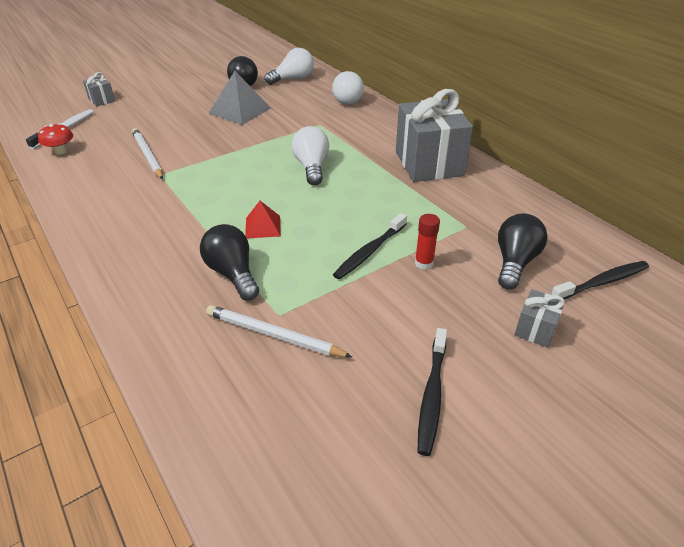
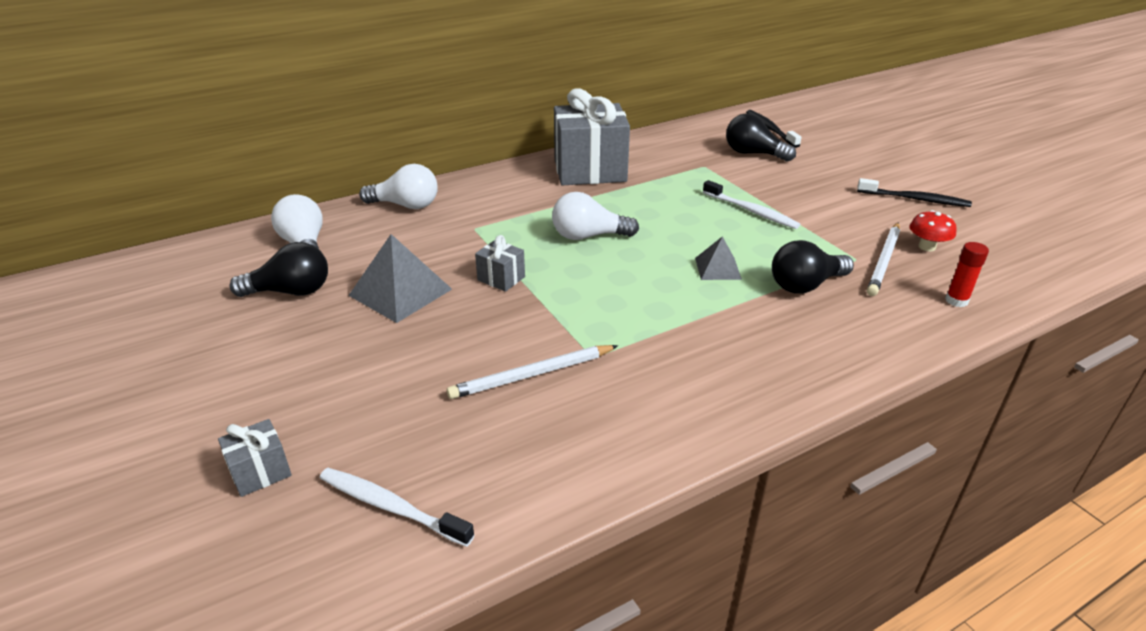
camera: 85 degrees left, 5 degrees down
(60, 151) = (491, 492): red mushroom -> red mushroom (927, 247)
(262, 226) = (717, 268): red pyramid -> grey pyramid
(369, 251) = (751, 211): black toothbrush -> white toothbrush
(424, 263) = (763, 188): red glue stick -> red glue stick (956, 300)
(535, 329) = (831, 157): grey gift -> grey gift (501, 278)

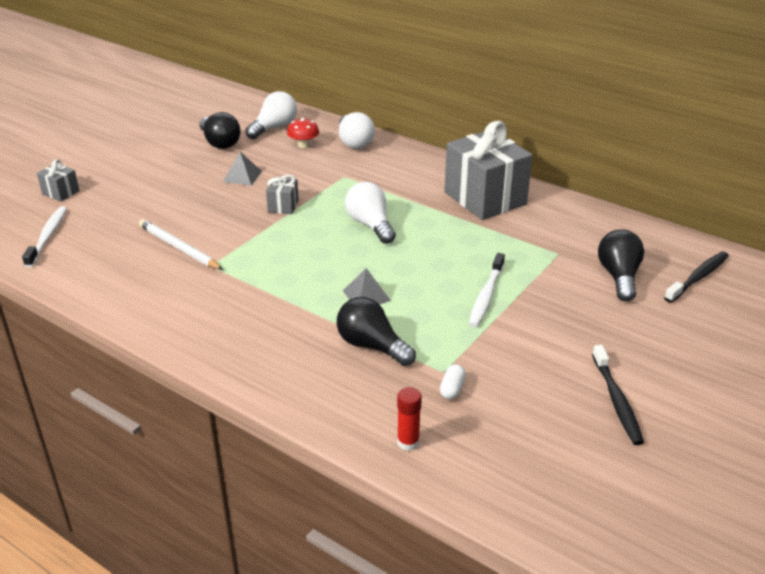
camera: 65 degrees right, 0 degrees up
(400, 292) = (242, 176): grey pyramid -> grey pyramid, size x0.58
(884, 261) = (452, 389): white pencil -> white capsule
(927, 247) = (506, 416): red mushroom -> red mushroom (303, 145)

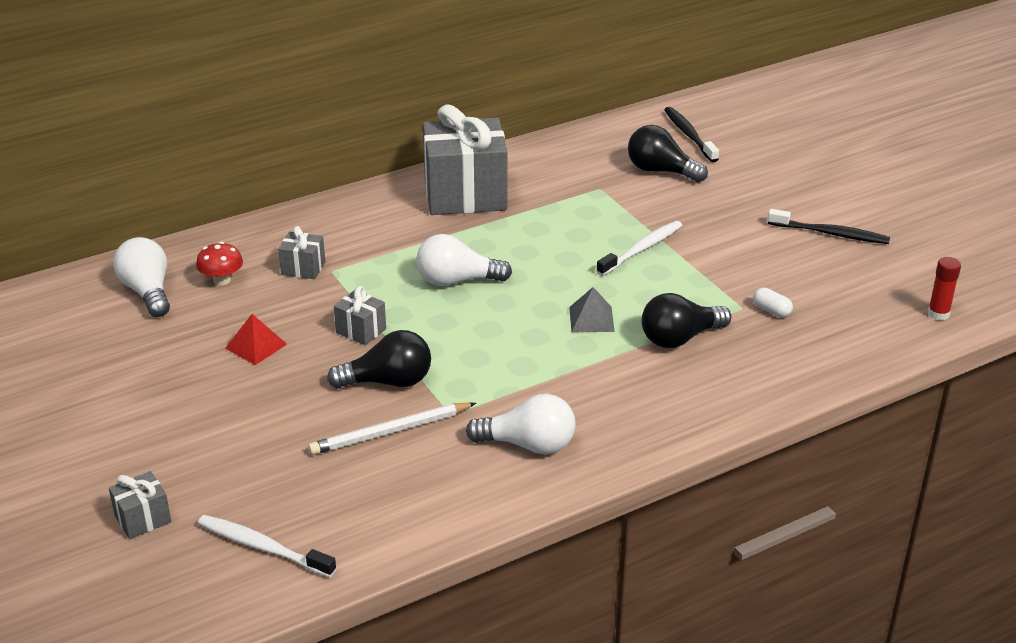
camera: 65 degrees left, 0 degrees up
(220, 142) = (141, 345): black light bulb -> black light bulb (388, 382)
(242, 176) = (256, 346): grey pyramid -> red pyramid
(338, 166) = (303, 268): none -> grey gift
(354, 142) = (254, 242): white light bulb -> white light bulb (528, 445)
(408, 442) = (831, 355): red glue stick -> red glue stick (938, 314)
(486, 296) = (642, 249): white toothbrush -> white toothbrush turned 90 degrees counterclockwise

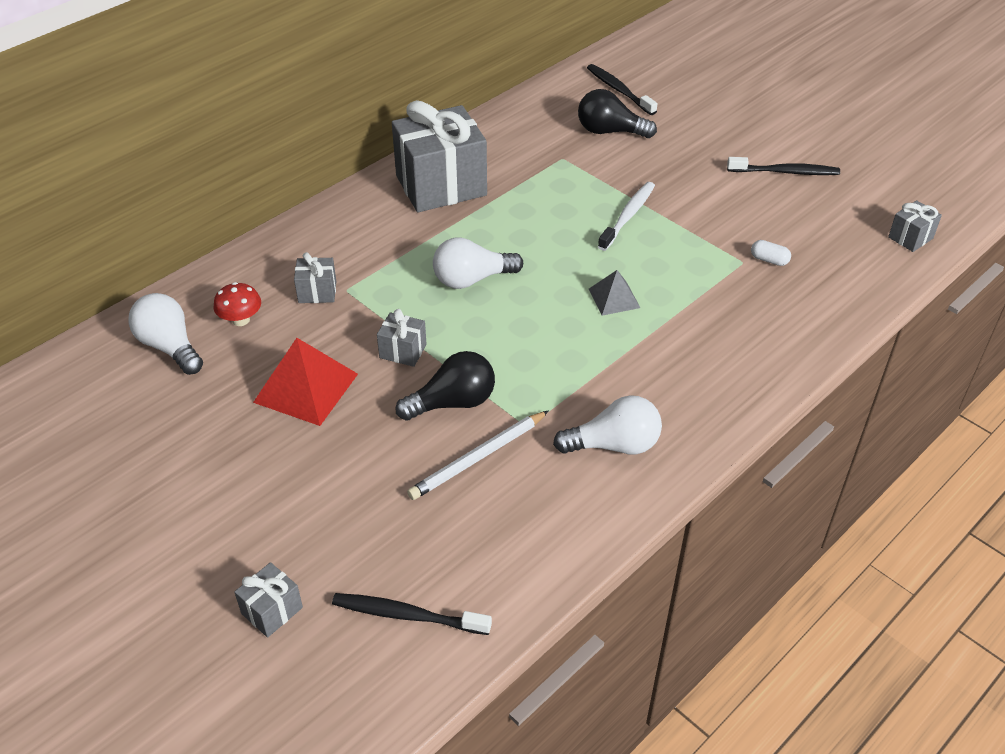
camera: 15 degrees left, 10 degrees up
(256, 346) = (306, 387): red pyramid -> red pyramid, size x1.73
(263, 547) = (407, 615): white toothbrush -> black toothbrush
(680, 338) = (702, 304): black light bulb -> none
(938, 314) = (910, 237): red glue stick -> grey gift

